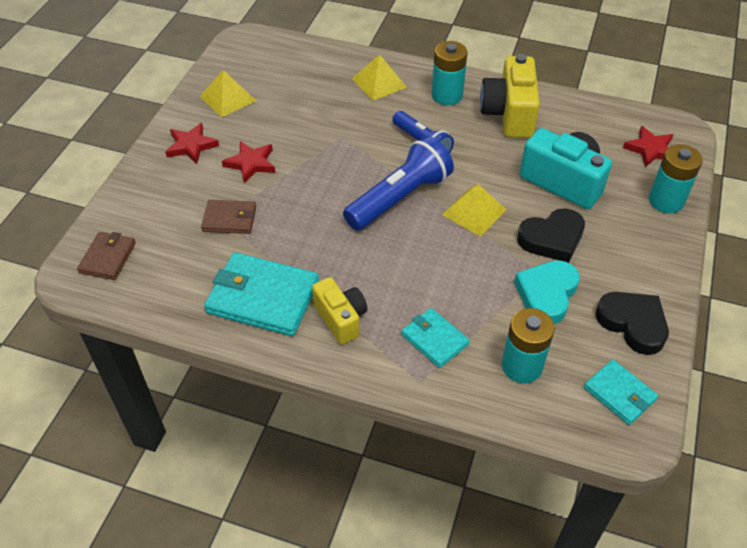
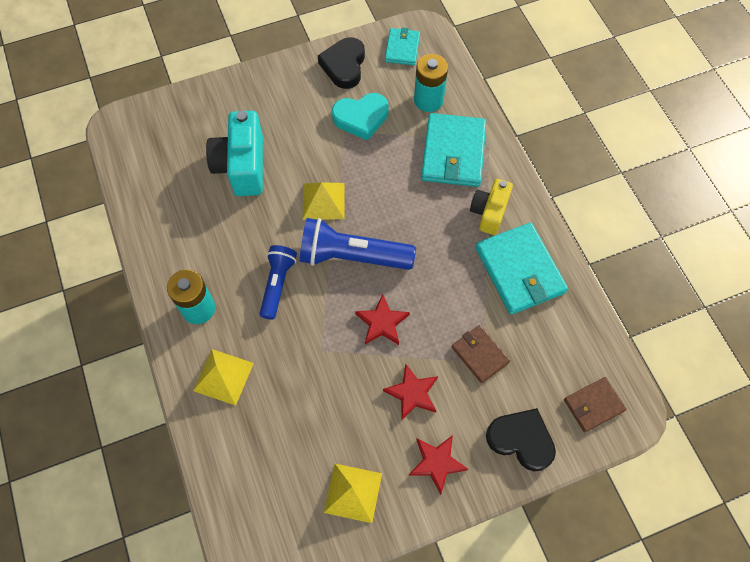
camera: 130 degrees left, 15 degrees up
(434, 339) = (453, 153): turquoise wallet -> turquoise wallet, size x1.77
(509, 114) = (187, 247): yellow camera -> none
(552, 239) = (308, 141): black heart -> black heart (521, 440)
(650, 149) = (157, 133): red star -> red star (382, 323)
(666, 201) = (211, 99): turquoise battery -> none

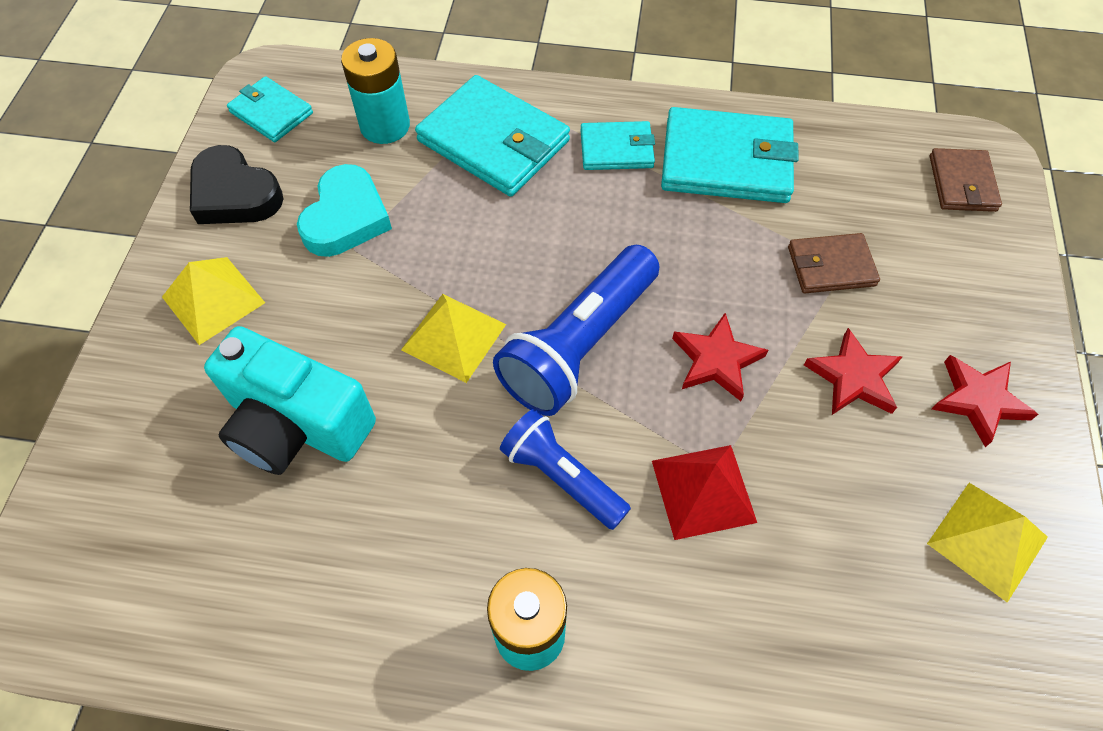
camera: 60 degrees left, 5 degrees down
(223, 376) = (689, 652): yellow pyramid -> yellow pyramid (213, 299)
(305, 348) = (703, 491): none -> red pyramid
(489, 212) = (616, 149): yellow camera -> turquoise wallet
(521, 440) = (981, 283): black heart -> none

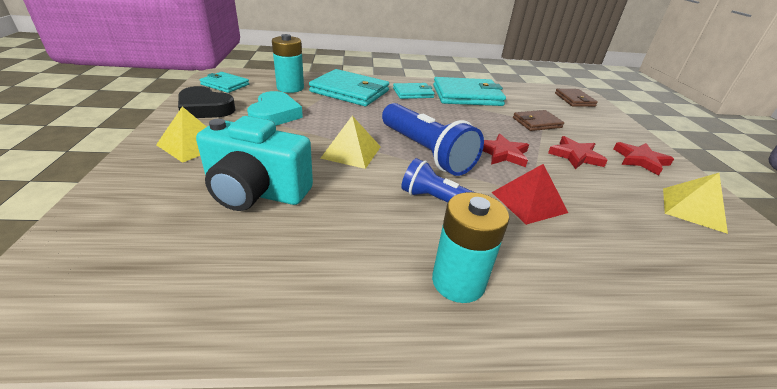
camera: 15 degrees left, 25 degrees down
(579, 345) = (426, 152): blue flashlight -> blue flashlight turned 60 degrees counterclockwise

